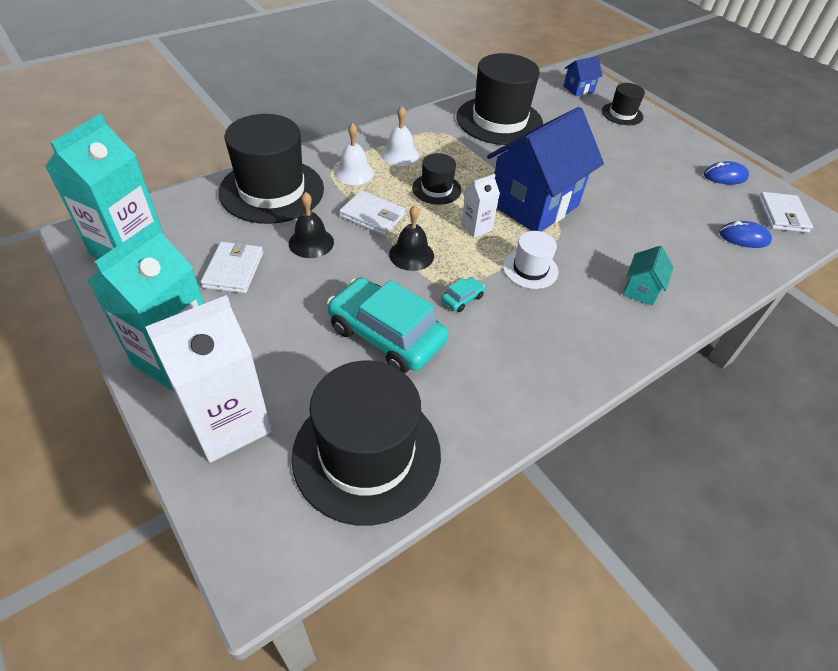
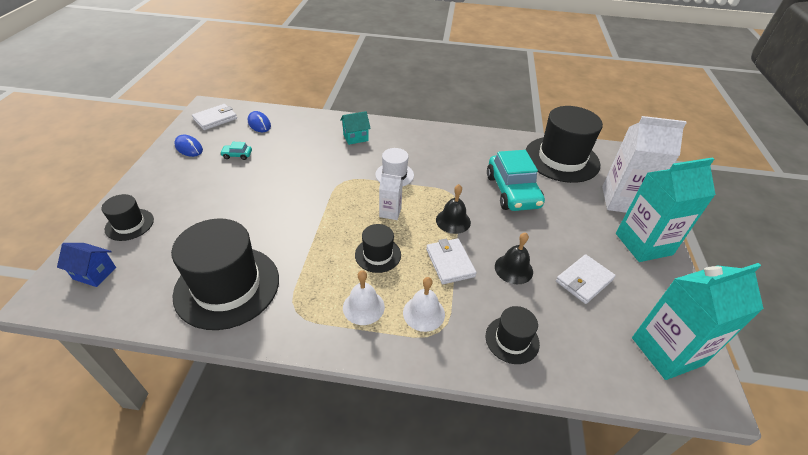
camera: 135 degrees left, 5 degrees down
(272, 190) = (512, 339): black hat -> black hat, size x0.49
(462, 298) = (452, 183): turquoise car -> turquoise car (237, 155)
(534, 204) = (331, 203): blue house -> none

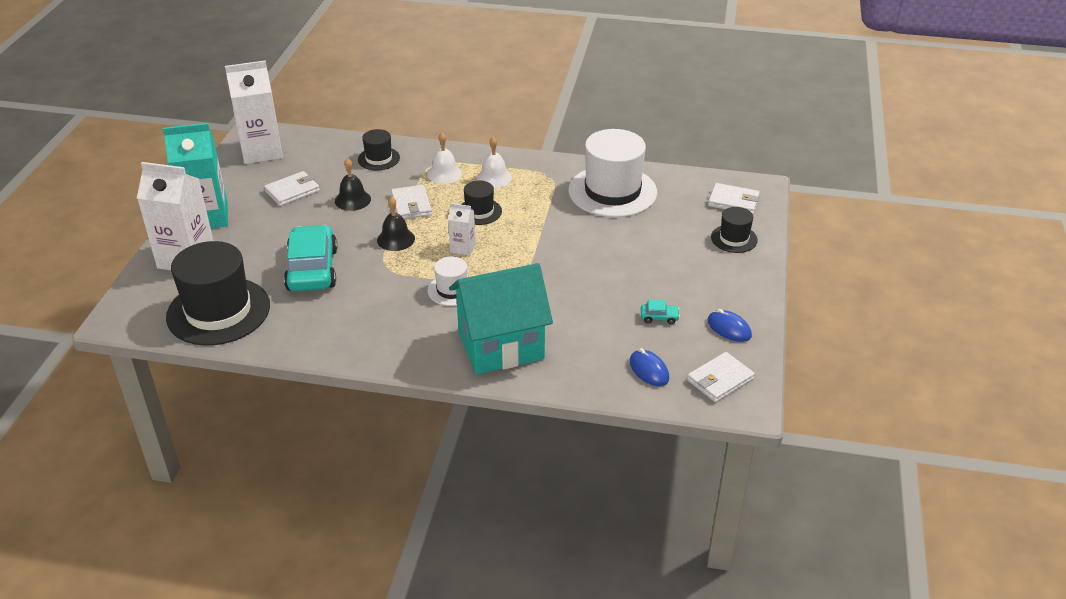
camera: 175 degrees left, 5 degrees down
(94, 273) = (733, 201): blue house -> white wallet
(227, 286) = (612, 191): black hat -> white hat
(355, 137) = (501, 346): turquoise house -> turquoise house, size x2.33
(667, 351) = (261, 151): turquoise carton -> white carton

